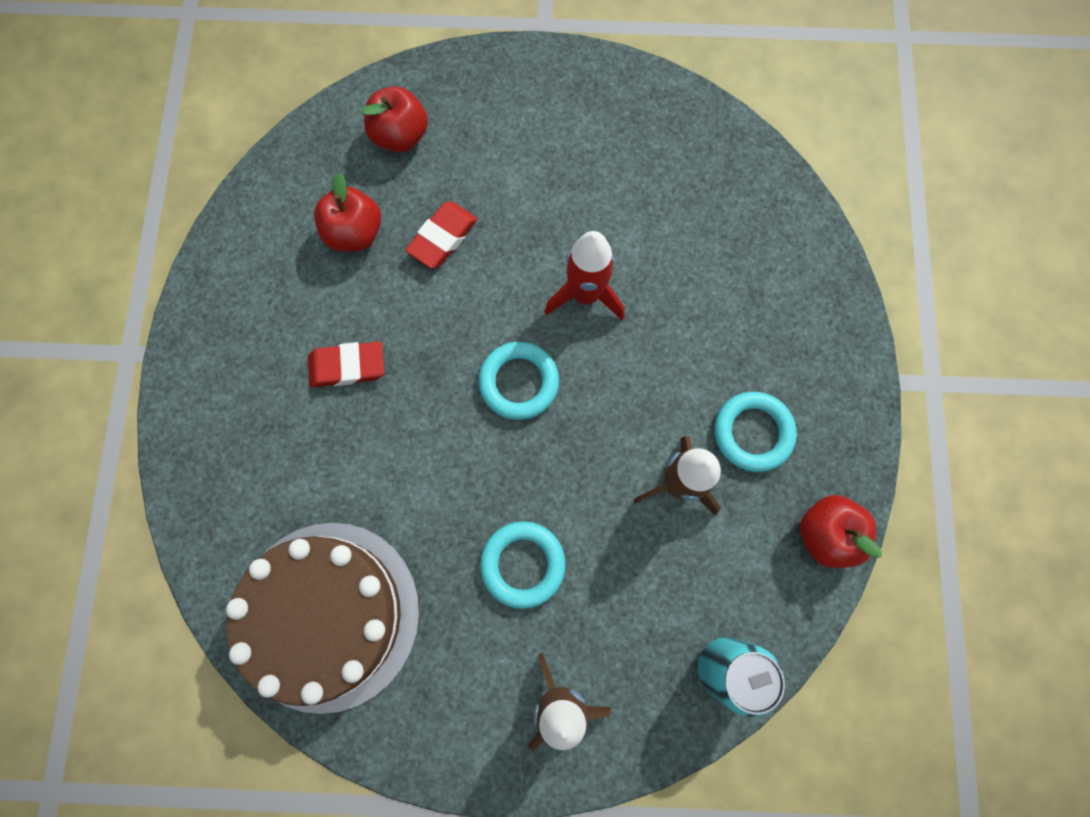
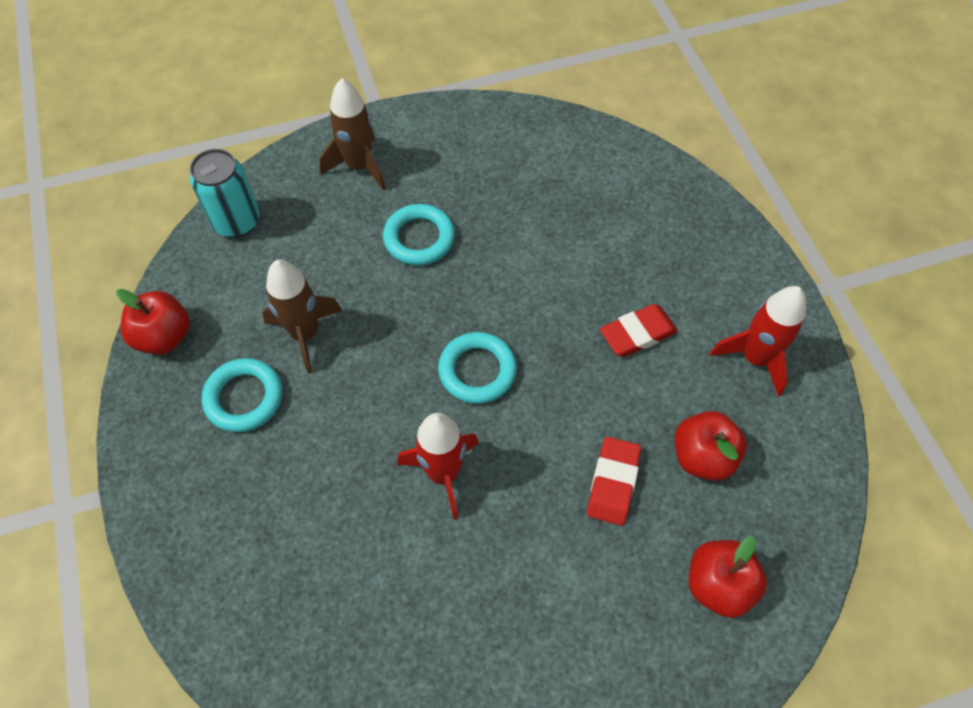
camera: 160 degrees right, 15 degrees down
(253, 303) = (755, 358): none -> red rocket
(328, 615) = (554, 165): brown cake -> none

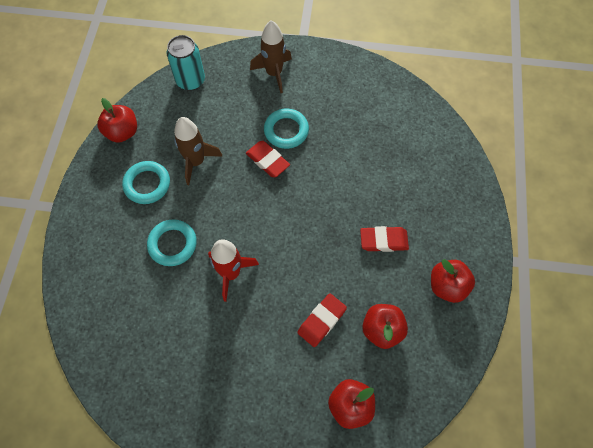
camera: 25 degrees right, 5 degrees up
(414, 290) = (267, 161): none -> red eraser
(477, 371) = (279, 223): turquoise ring -> turquoise ring (172, 244)
(755, 358) = (447, 286): red rocket -> red apple

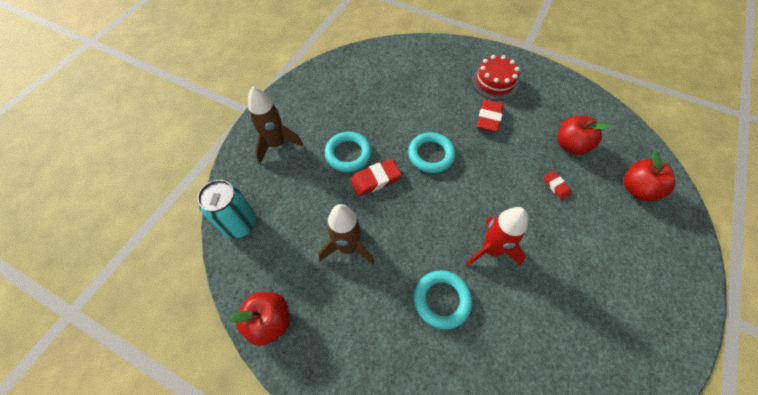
camera: 70 degrees left, 5 degrees down
(147, 184) = (355, 309): turquoise ring -> turquoise ring (431, 155)
(321, 321) = (556, 186): red eraser -> red eraser, size x0.60
(439, 236) = (494, 82): none -> red cake
(447, 286) = (539, 92): red apple -> none

